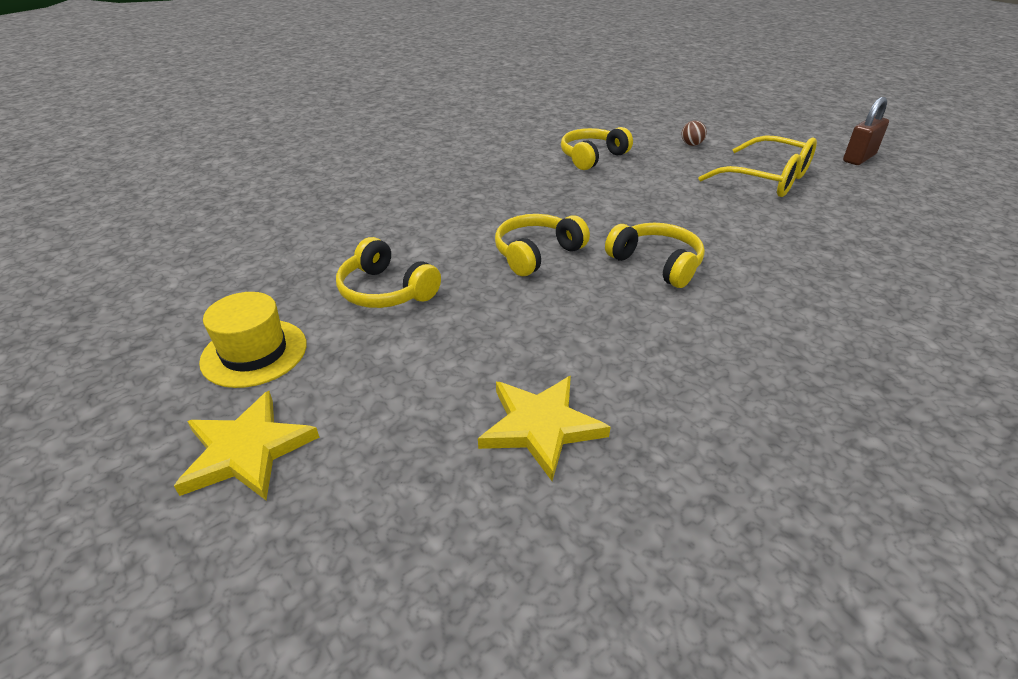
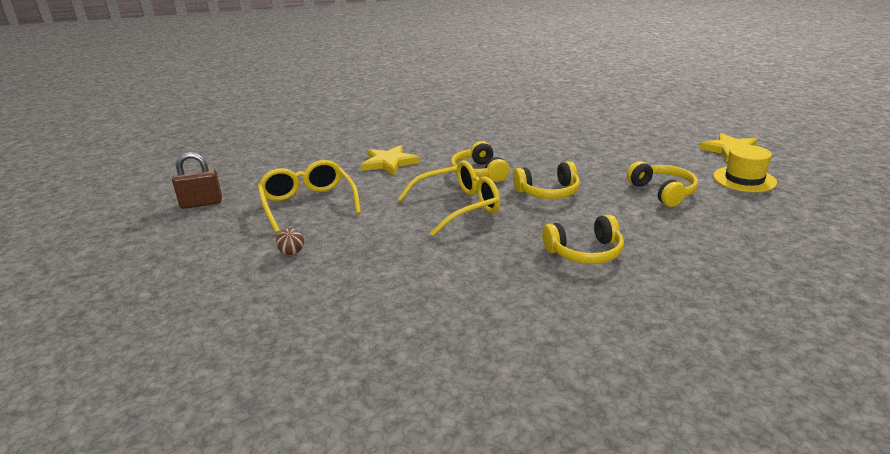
camera: 150 degrees left, 10 degrees down
(540, 426) = (600, 136): yellow star -> yellow star (389, 163)
(592, 157) = (408, 263): yellow headphones -> yellow headphones (585, 252)
(617, 211) = (458, 207): none -> yellow glasses

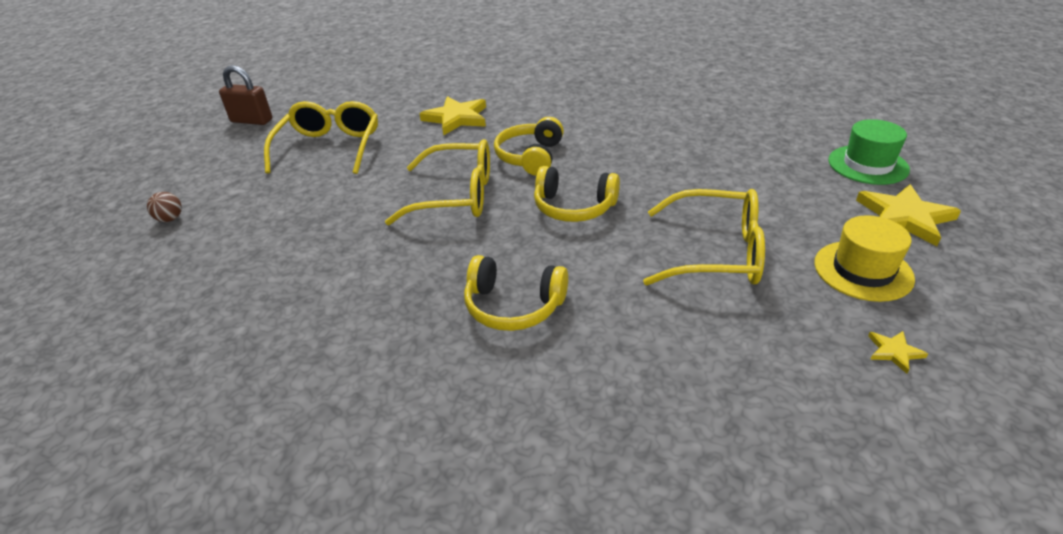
camera: 30 degrees right, 10 degrees up
(292, 253) = (253, 200): brown ball -> brown ball (170, 219)
(663, 192) = (716, 253): yellow headphones -> yellow glasses
(683, 131) = (868, 165): none -> green hat
(802, 209) = (894, 352): none -> yellow star

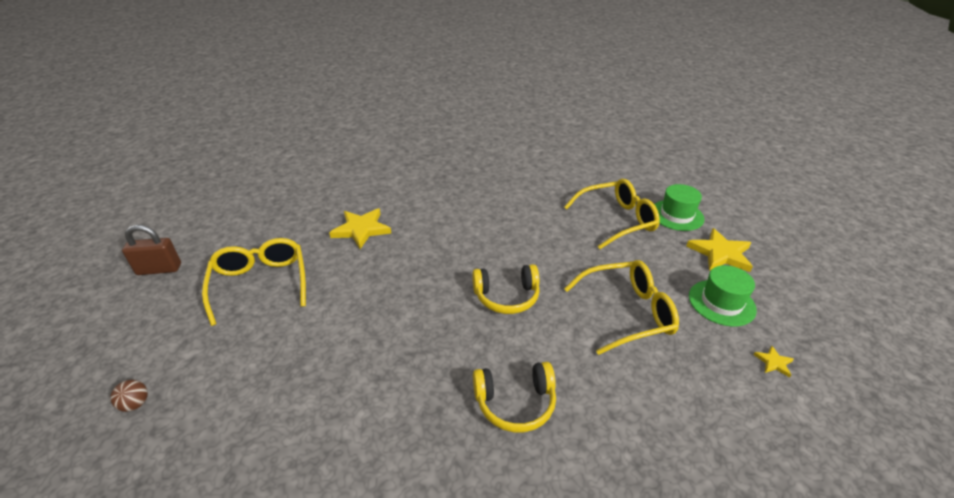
camera: 25 degrees left, 0 degrees up
(456, 196) = (407, 308): yellow glasses -> yellow glasses (617, 220)
(530, 157) = (445, 256): yellow headphones -> none
(863, 270) = (721, 302): yellow hat -> green hat

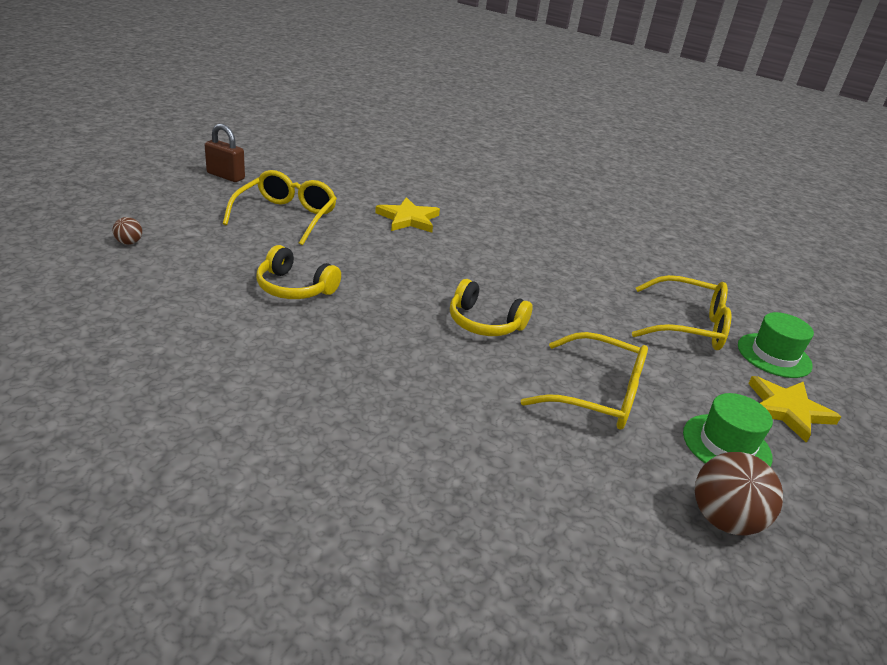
camera: 30 degrees right, 5 degrees down
(515, 403) = (398, 391): yellow headphones -> yellow headphones (294, 288)
(773, 362) = (723, 520): yellow star -> brown ball

